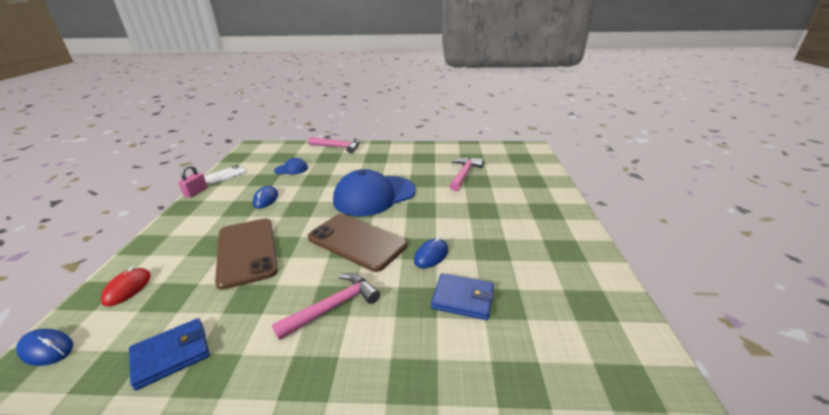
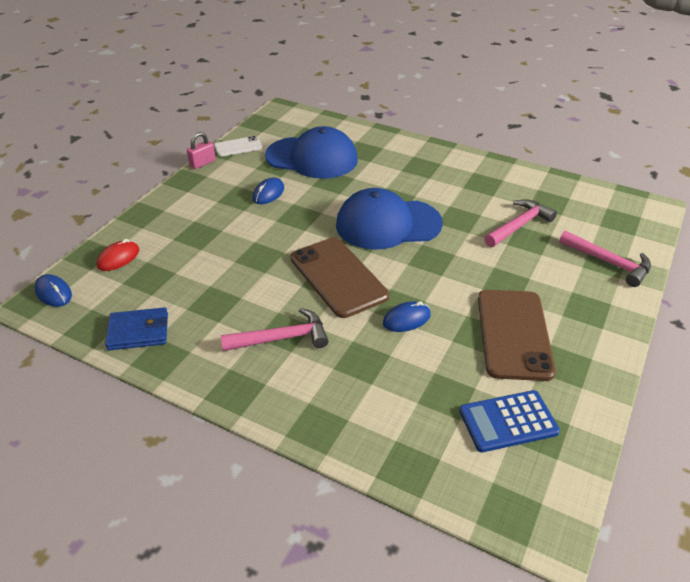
camera: 25 degrees right, 10 degrees up
(247, 251) = (228, 253): brown phone -> brown phone (514, 334)
(291, 169) = (312, 158): blue cap -> blue cap, size x2.26
(338, 147) = (382, 137): pink hammer -> pink hammer (608, 263)
(462, 298) = (408, 376): blue wallet -> none
(562, 306) = (508, 421): none -> blue calculator

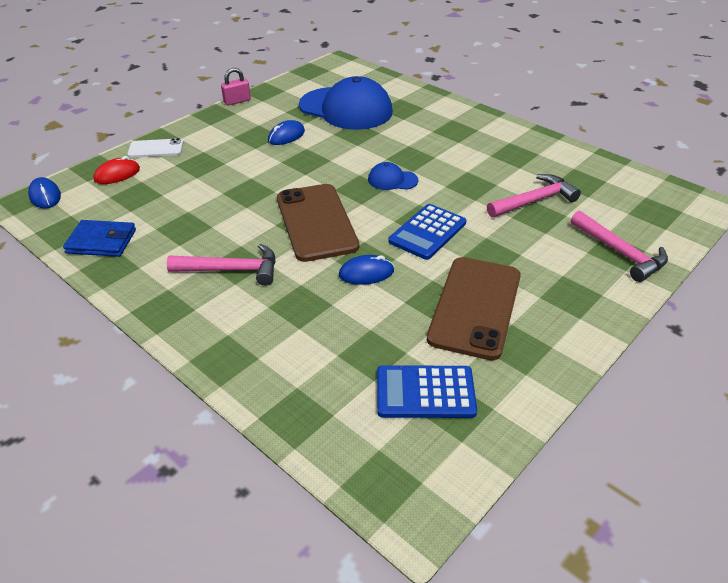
camera: 15 degrees right, 0 degrees up
(238, 147) = (278, 90): white phone -> white phone (156, 149)
(388, 224) = (392, 180): blue cap -> blue cap, size x0.44
(442, 270) = (427, 232): none -> blue calculator

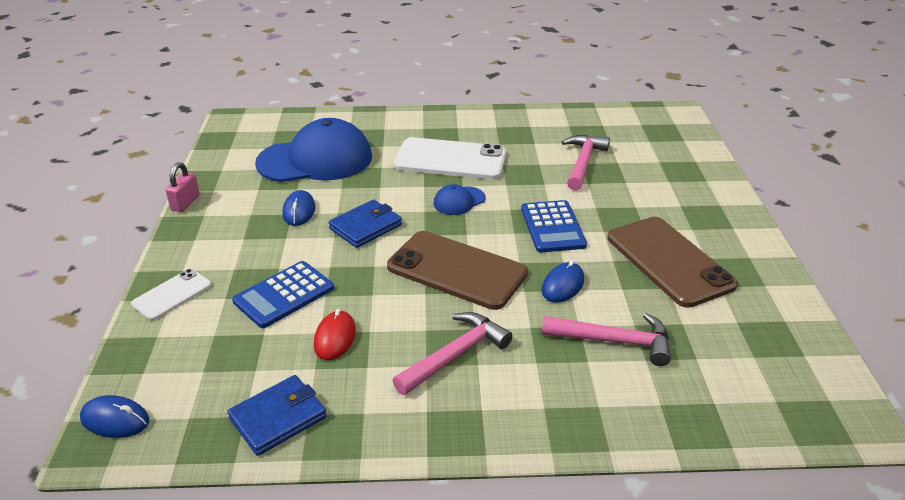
camera: 45 degrees left, 5 degrees down
(117, 174) = (171, 345): red mouse -> red mouse (335, 338)
(307, 165) = (365, 227): none -> blue wallet
(425, 392) = (737, 341): blue calculator -> blue calculator (284, 295)
(434, 150) = (450, 159): none -> white phone
(620, 252) = (686, 170): pink hammer -> pink hammer (614, 341)

